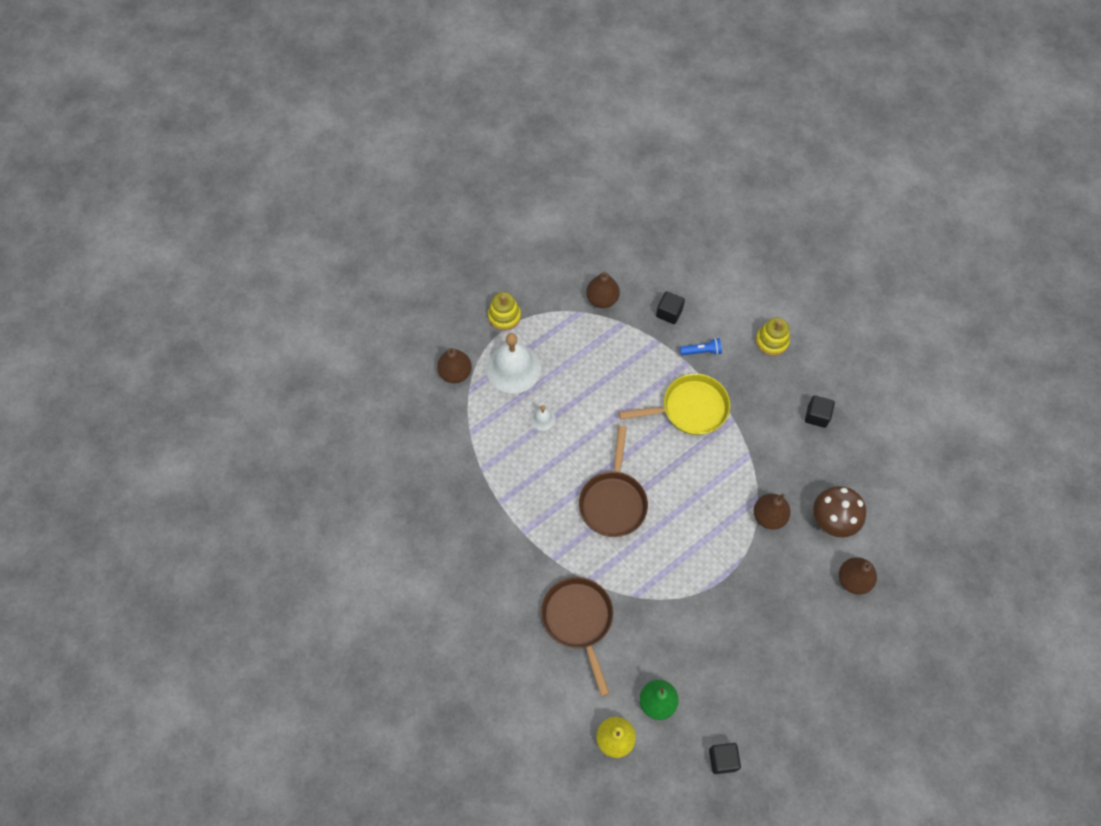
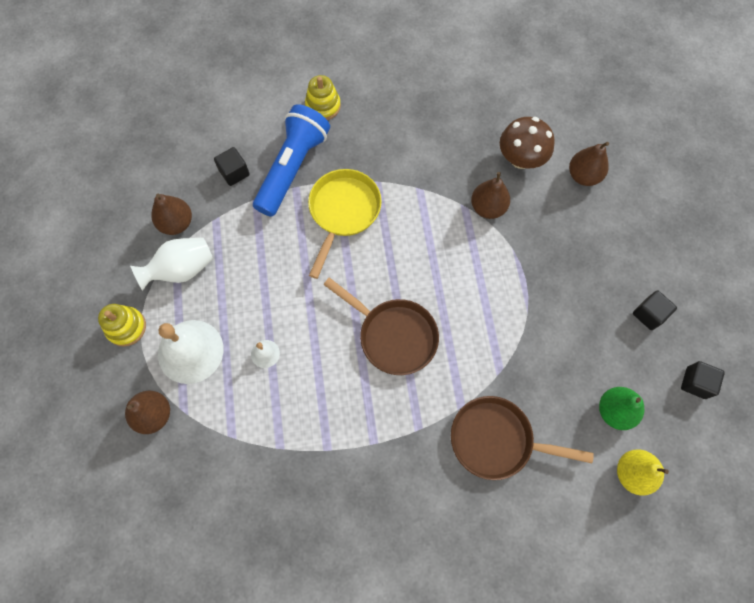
camera: 60 degrees left, 5 degrees up
(569, 325) = (182, 269): none -> white vase
(701, 351) = (293, 168): blue flashlight -> blue flashlight, size x2.44
(817, 416) = (417, 113): black cube -> black cube (649, 314)

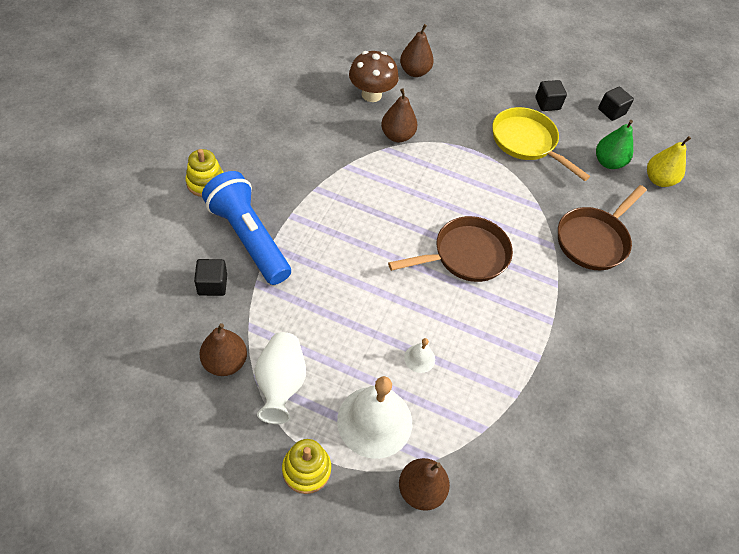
camera: 65 degrees left, 15 degrees down
(343, 212) = (324, 226): yellow pan -> yellow pan (526, 142)

